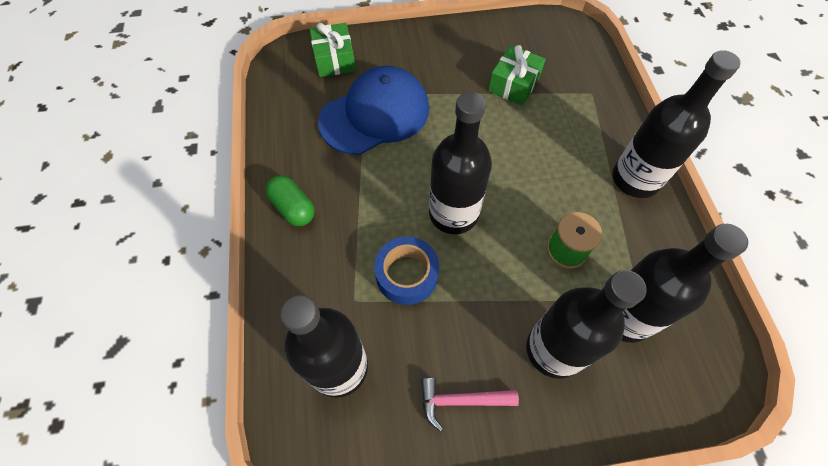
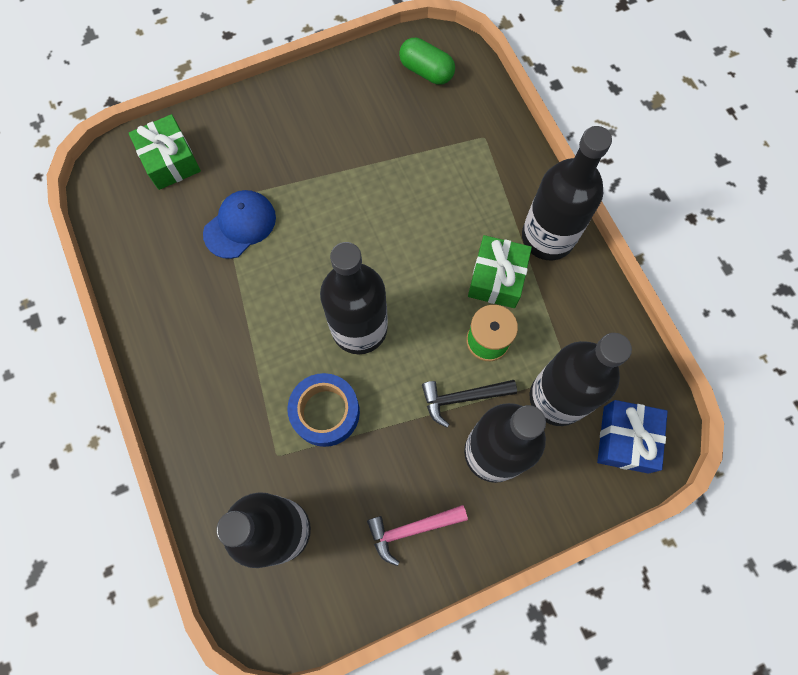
camera: 15 degrees left, 10 degrees up
(293, 208) = (179, 367): green capsule -> green capsule (426, 71)
(375, 114) = (240, 225): blue cap -> blue cap, size x0.57
(514, 84) = (393, 146): green gift -> green gift (497, 278)
(533, 293) = (462, 398): none -> black hammer
(687, 371) = (626, 439): none -> blue gift

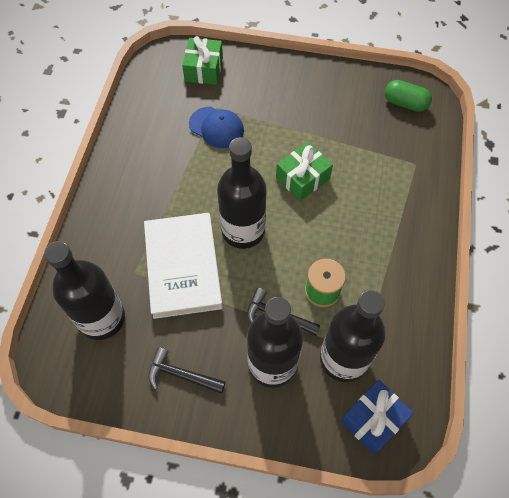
camera: 35 degrees right, 10 degrees down
(240, 225) = (216, 127): blue cap -> blue cap turned 45 degrees clockwise
(325, 412) = (183, 267): blue tape -> white book
(411, 529) = (181, 375): pink hammer -> black hammer
(426, 71) = (405, 103): green capsule -> green capsule turned 45 degrees counterclockwise
(497, 278) = (358, 256): green gift -> green gift (303, 178)
(547, 237) = (414, 251): black bottle -> none

